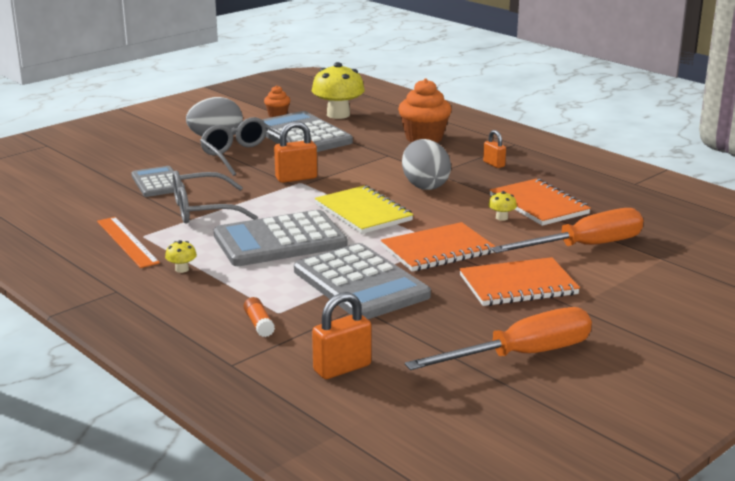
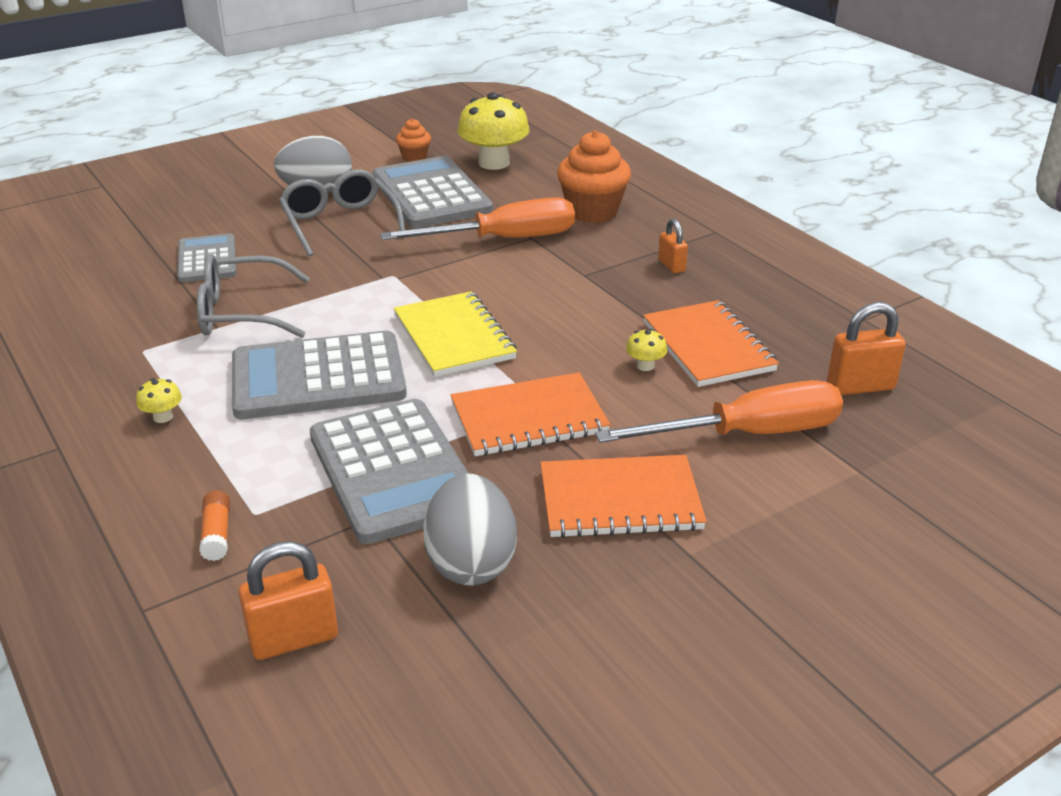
camera: 10 degrees right, 10 degrees up
(127, 242) = (116, 359): orange ruler -> none
(296, 178) = (390, 267): orange padlock -> orange padlock (860, 386)
(425, 185) = (559, 296): grey egg -> grey egg (471, 562)
(521, 355) = (571, 647): orange screwdriver -> orange screwdriver (503, 239)

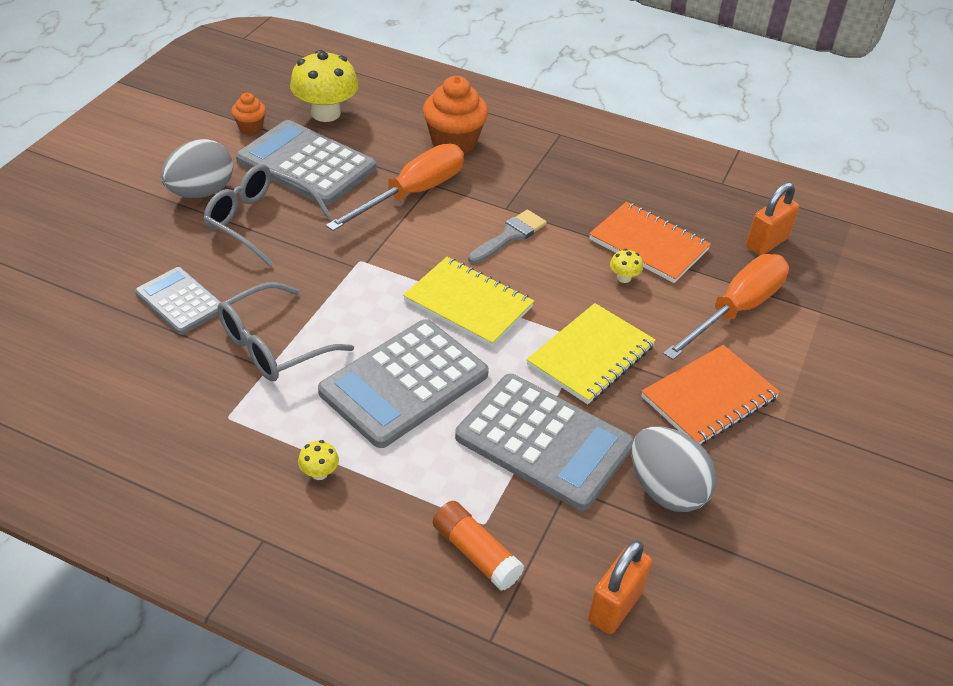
camera: 35 degrees left, 10 degrees up
(217, 534) = (475, 553): orange glue stick -> orange glue stick, size x1.51
(529, 418) = (591, 356): orange notebook -> yellow notebook
(561, 297) = (510, 236): none -> grey brush
(671, 265) = (559, 178): orange padlock -> none

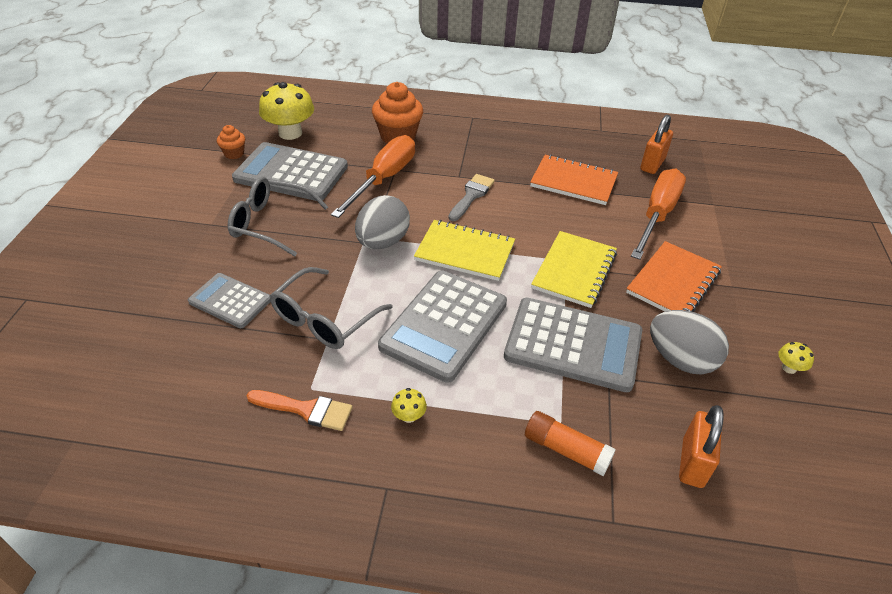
camera: 15 degrees left, 0 degrees up
(201, 192) = (213, 210): grey egg -> grey egg (383, 242)
(213, 438) = (306, 410): none -> orange brush
(624, 278) = (568, 209): yellow mushroom -> yellow mushroom (789, 368)

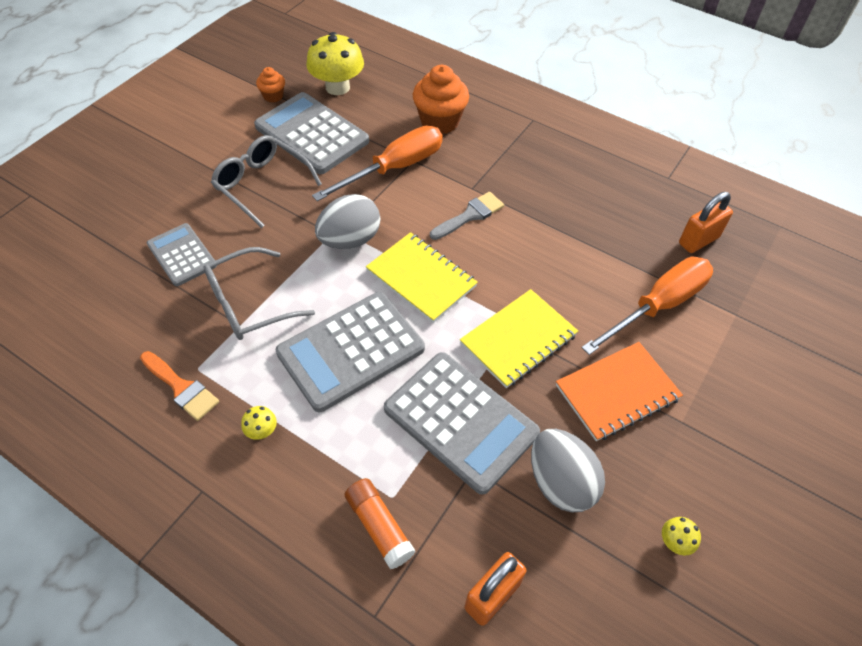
camera: 25 degrees right, 10 degrees up
(573, 182) = (590, 234): orange notebook -> none

